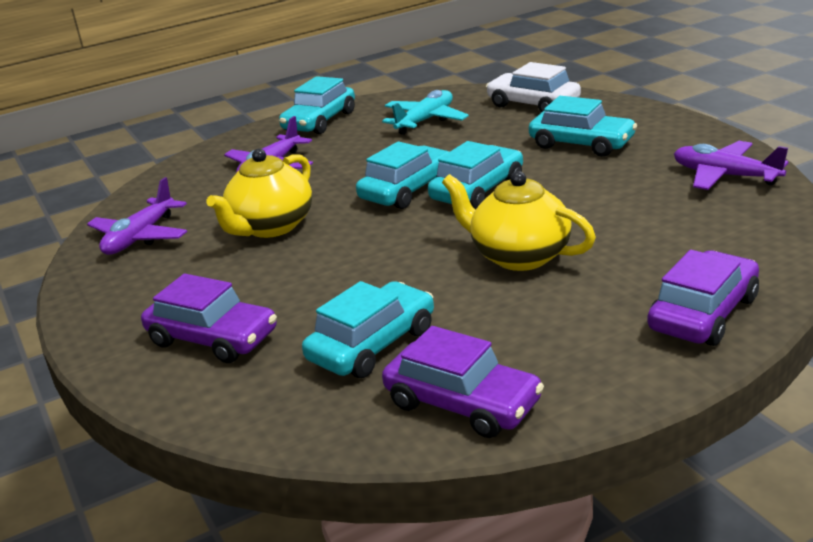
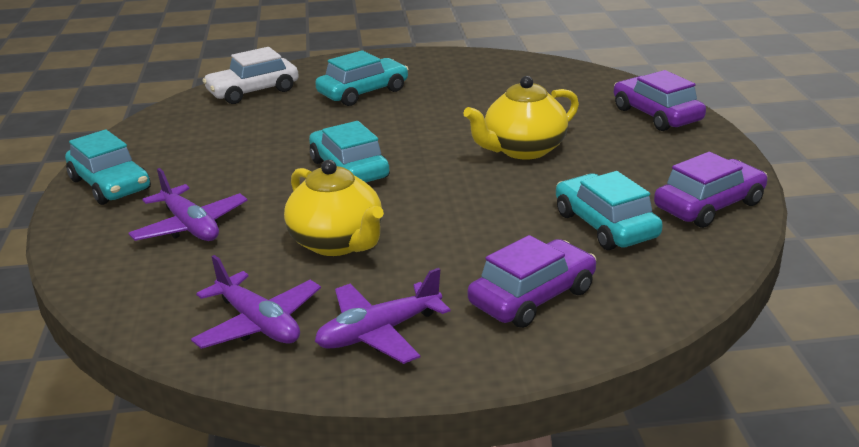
camera: 70 degrees left, 0 degrees up
(425, 120) = (207, 137): turquoise plane -> none
(477, 190) = (391, 143): turquoise car -> none
(725, 176) = (483, 66): purple plane -> purple plane (379, 333)

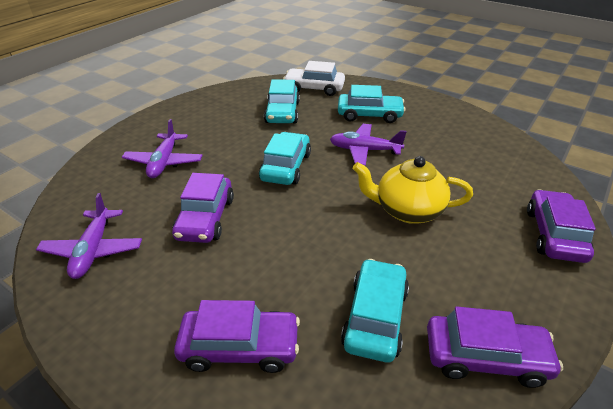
camera: 40 degrees right, 10 degrees up
(110, 185) = (174, 116): turquoise car -> turquoise car (282, 112)
(338, 243) = (205, 218): yellow teapot -> purple car
(379, 333) = (126, 304): purple plane -> purple plane (364, 150)

